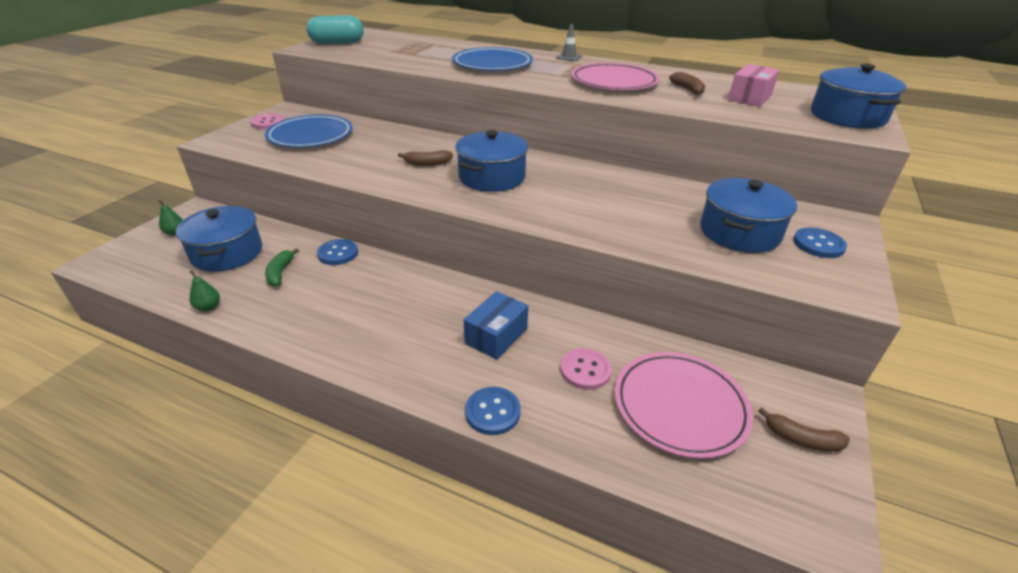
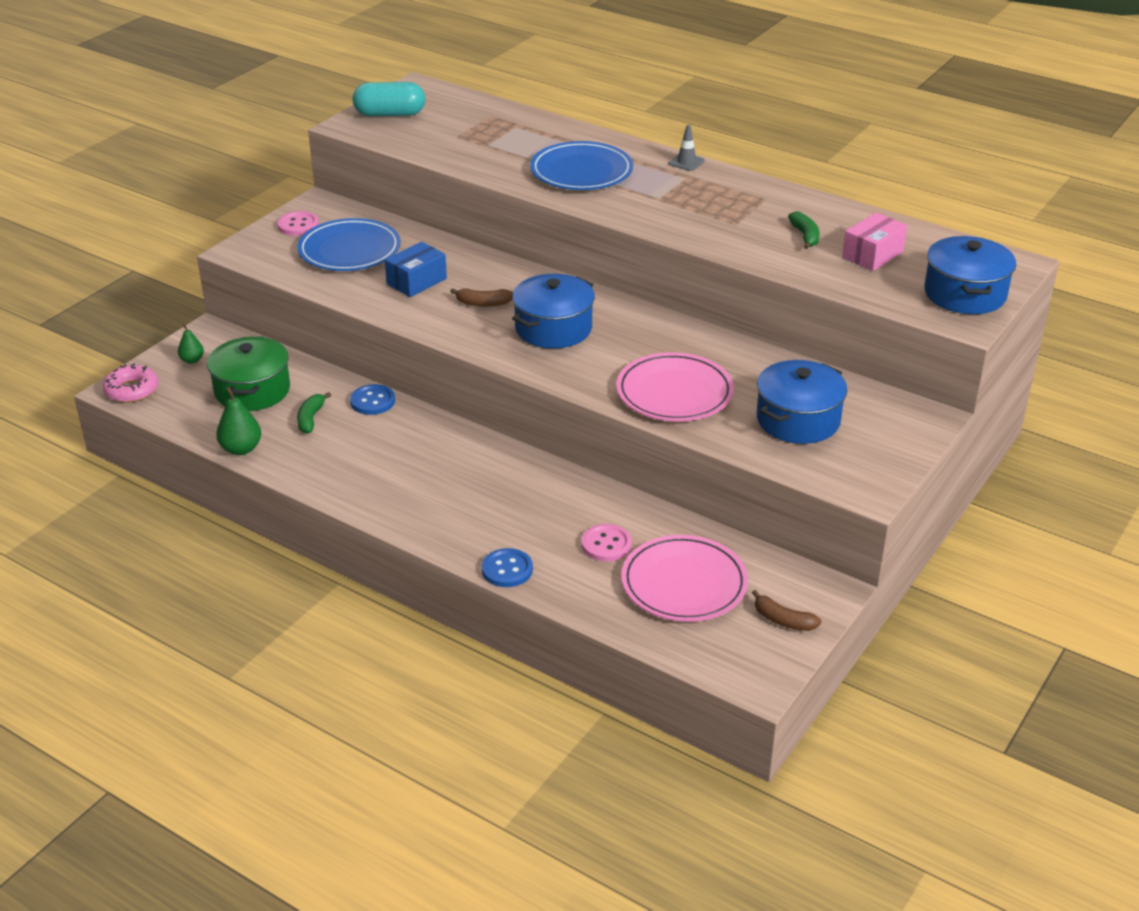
camera: 10 degrees right, 0 degrees up
(110, 262) = (132, 390): none -> pink donut
(208, 307) = (241, 449): green pear -> green pear, size x1.60
(227, 253) = (252, 390): blue pot -> green pot
(496, 336) = (527, 505): blue box -> blue box (416, 281)
(614, 82) = (721, 215): pink plate -> pink plate (674, 392)
(688, 90) = (805, 236): brown banana -> green banana
(818, 244) = (874, 440): blue button -> none

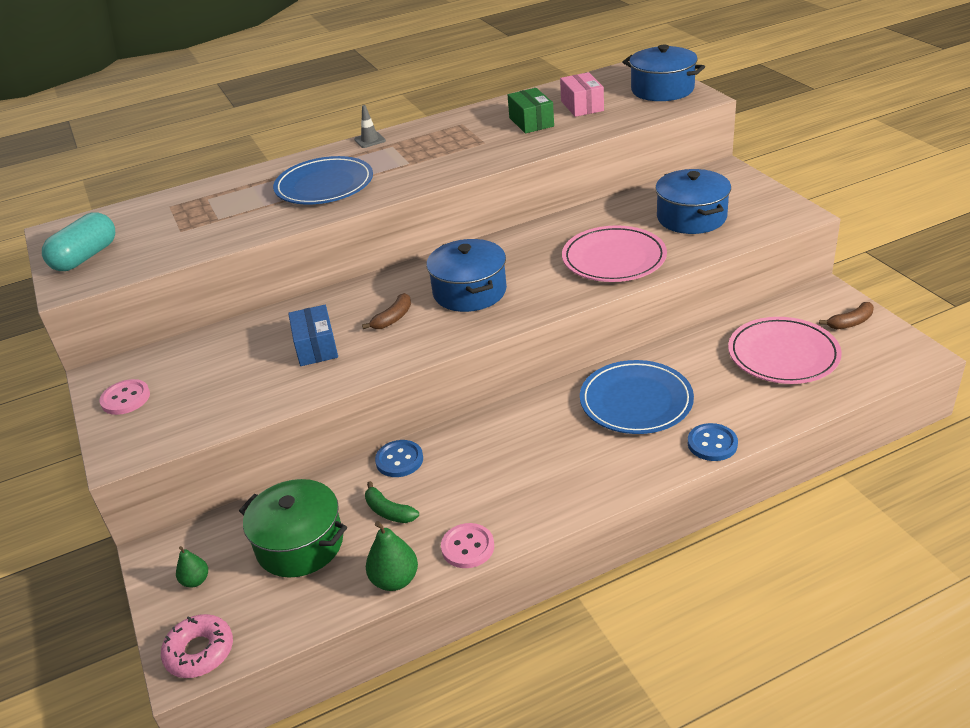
camera: 55 degrees left, 0 degrees up
(349, 250) = (213, 375): blue plate -> blue plate (636, 401)
(606, 544) = (711, 379): pink button -> pink button (467, 547)
(805, 236) = (531, 122): green banana -> green box

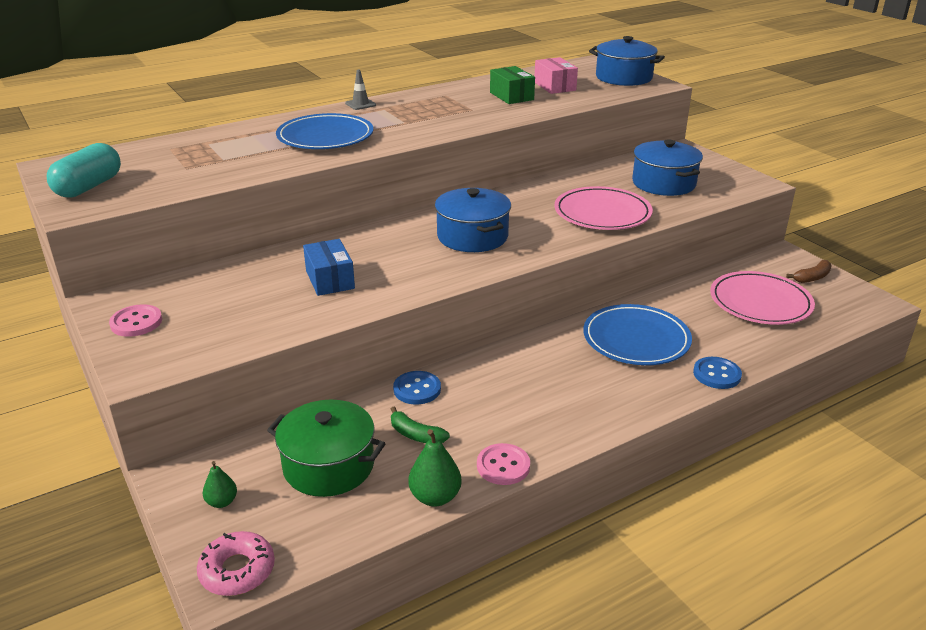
camera: 10 degrees left, 5 degrees down
(393, 318) = (402, 257): brown banana -> none

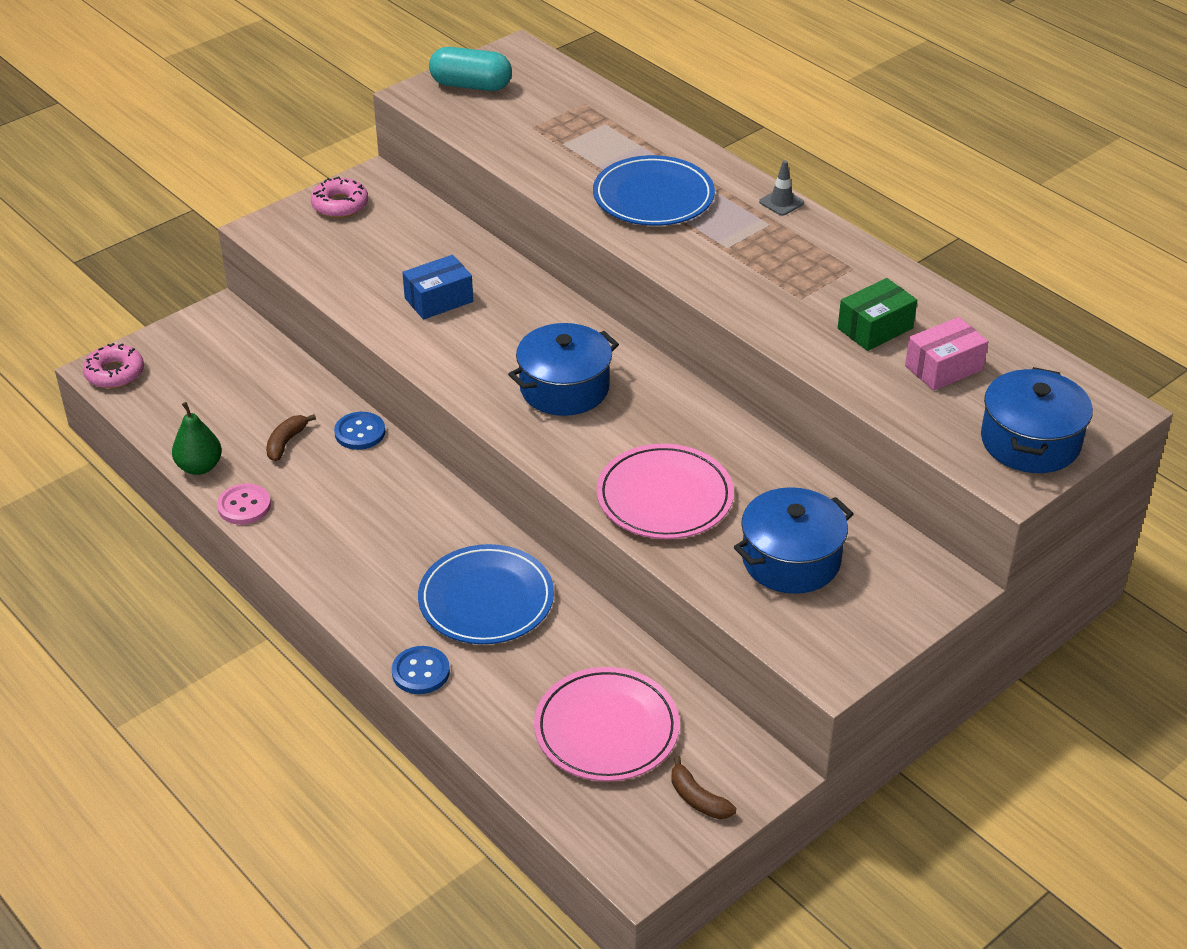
camera: 80 degrees right, 10 degrees up
(136, 322) = (340, 205): pink button -> pink donut
(222, 502) = (190, 346): green pear -> none
(329, 466) = (238, 396): green pot -> none
(416, 435) = (286, 442): green banana -> brown banana

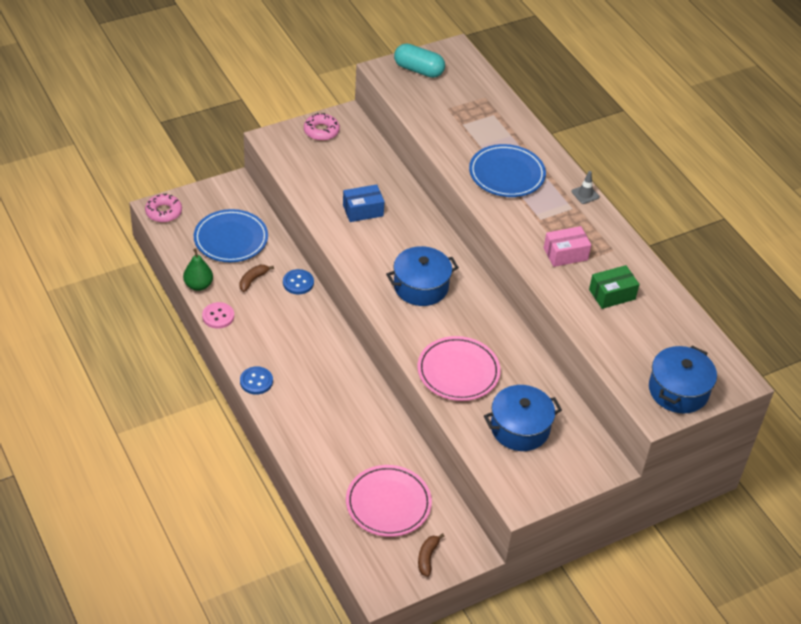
camera: 10 degrees right, 5 degrees up
(420, 672) = (292, 444): blue button -> blue button (256, 381)
(486, 599) = (342, 407): blue plate -> blue plate (231, 239)
(697, 799) = (427, 557): brown banana -> brown banana turned 45 degrees clockwise
(943, 368) = (644, 330): pink box -> pink box (565, 254)

